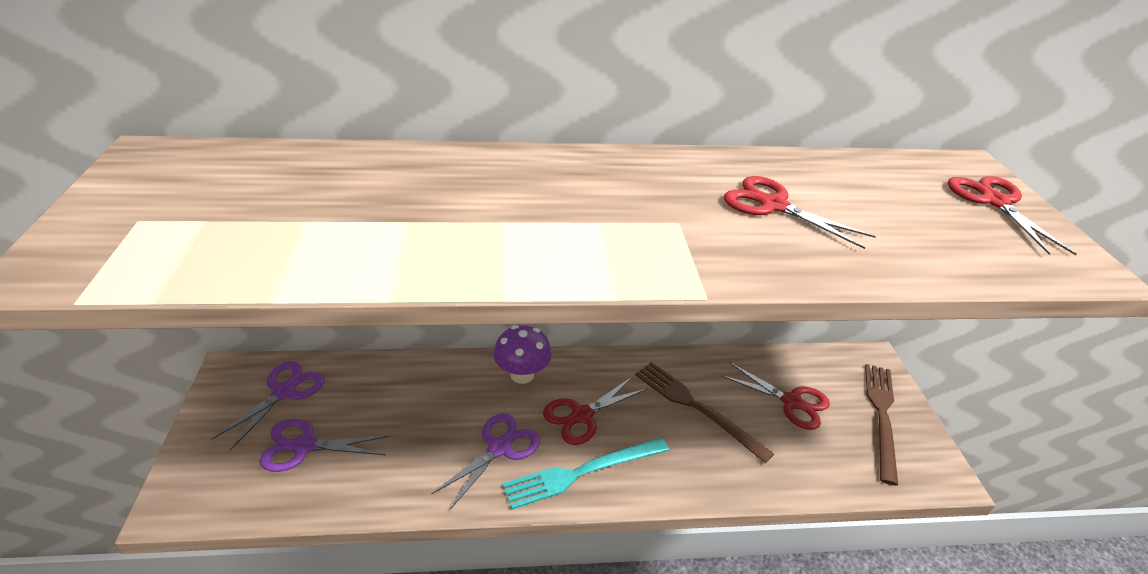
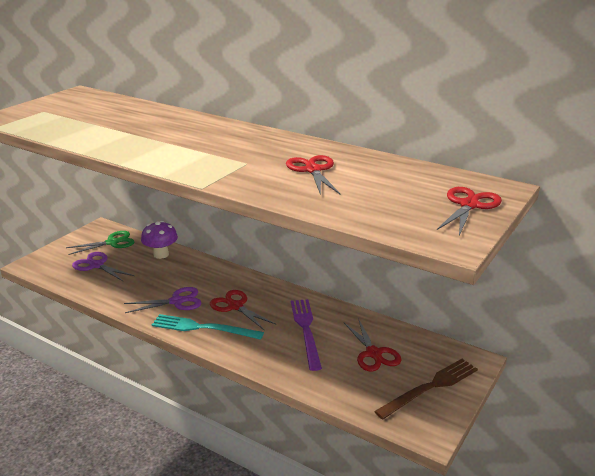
camera: 40 degrees right, 10 degrees down
(284, 392) = (112, 242): purple scissors -> green scissors
(522, 374) = (227, 277): purple mushroom -> purple mushroom (161, 254)
(582, 415) = (235, 306): red scissors -> red scissors turned 45 degrees clockwise
(696, 408) = (306, 330): brown fork -> purple fork

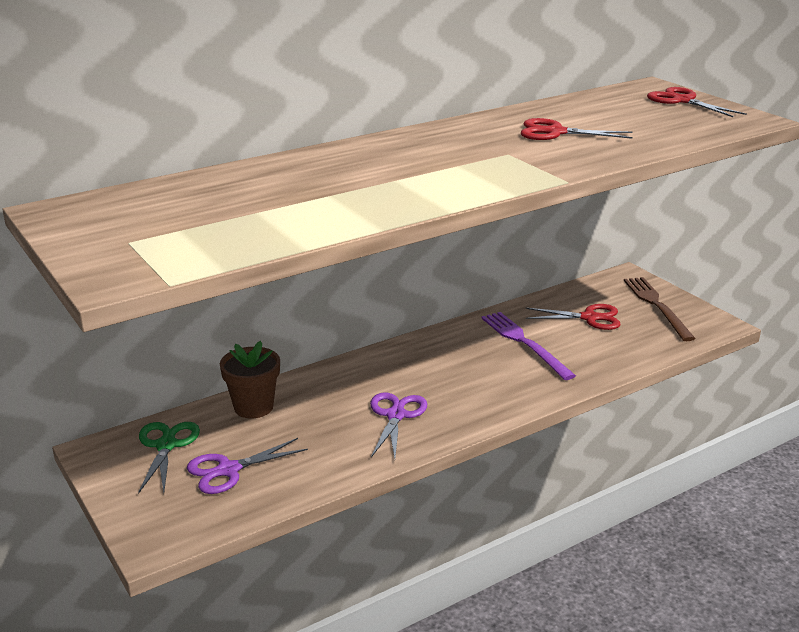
camera: 65 degrees left, 0 degrees up
(161, 254) = (253, 407): purple mushroom -> brown flower pot
(203, 328) = (474, 407): turquoise fork -> none
(235, 306) = (442, 376): red scissors -> none
(306, 330) = (524, 343): purple fork -> purple fork turned 45 degrees clockwise

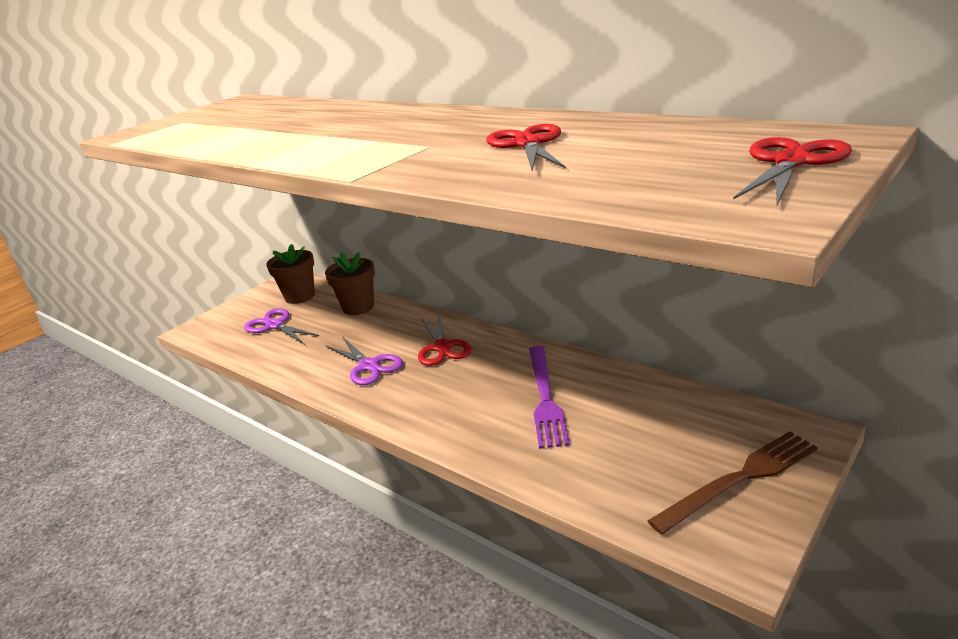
camera: 75 degrees right, 0 degrees up
(166, 445) = (300, 296): green scissors -> brown flower pot
(396, 415) = (369, 366): purple scissors -> purple scissors turned 60 degrees clockwise
(524, 343) = (545, 398): purple fork -> purple fork turned 135 degrees clockwise
(589, 318) = (647, 428): red scissors -> red scissors (442, 347)

